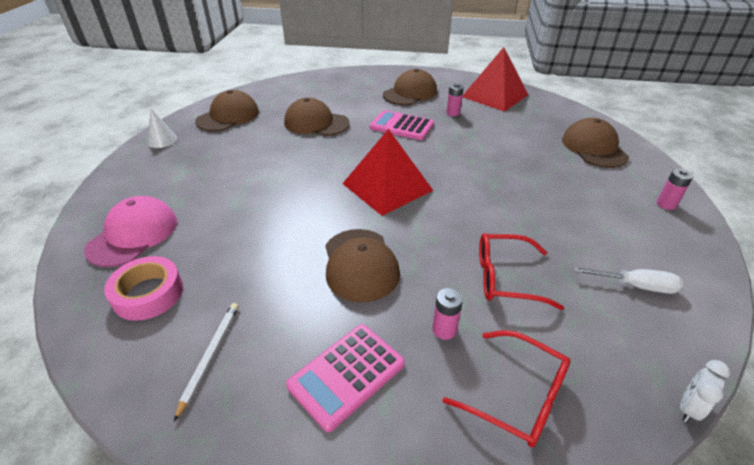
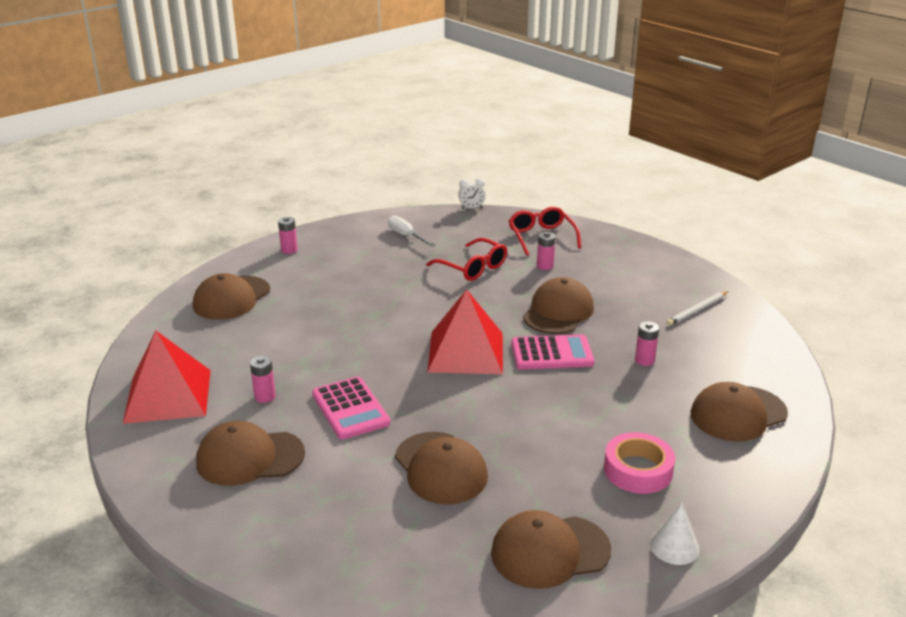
camera: 140 degrees left, 10 degrees down
(133, 235) = (738, 414): pink cap -> brown cap
(148, 294) = (732, 360): pink tape -> pink tape (638, 470)
(238, 249) = (644, 360): none -> pink battery
(346, 375) = (620, 274): pink calculator -> pink calculator (552, 353)

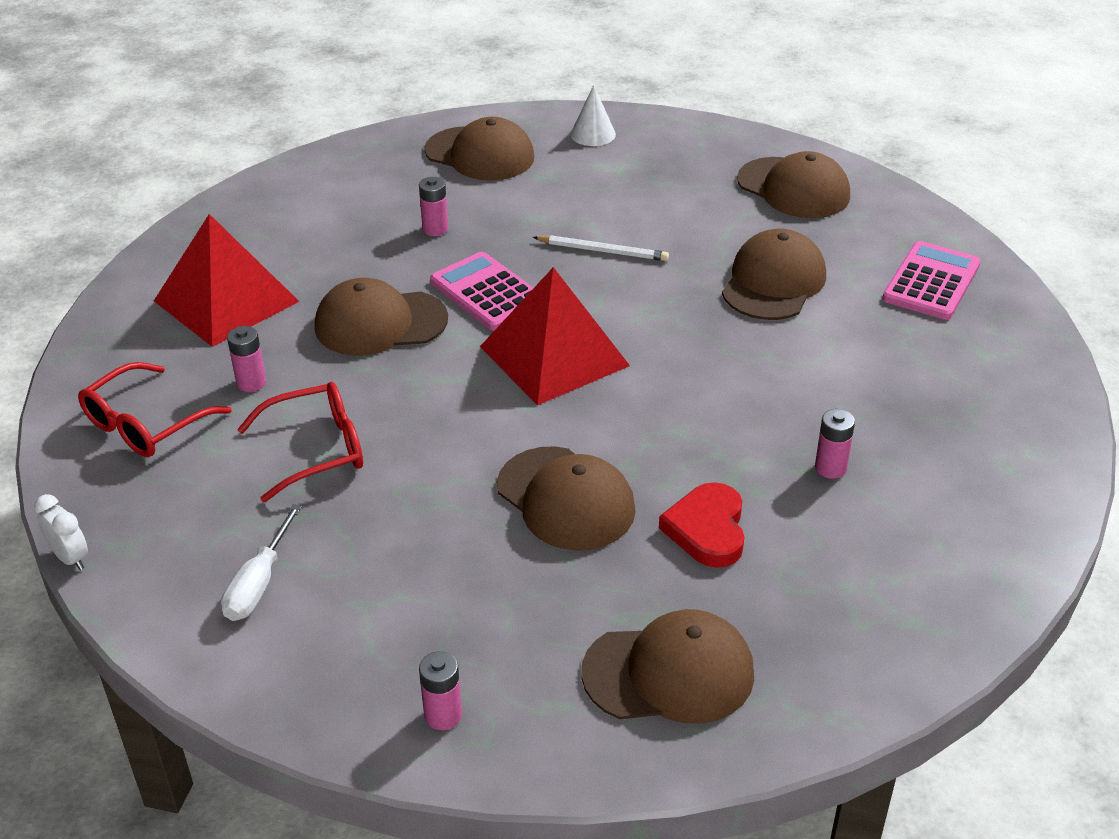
camera: 125 degrees left, 10 degrees up
(168, 395) = (938, 557): red pyramid -> red pyramid (226, 301)
(249, 458) = (929, 412): brown cap -> brown cap (566, 499)
(284, 340) = (707, 529): none -> red heart
(350, 409) = (764, 387): pink calculator -> pink calculator (931, 282)
(473, 268) = (317, 450): red glasses -> red glasses turned 60 degrees clockwise
(638, 470) = (634, 180): pink tape -> none
(674, 546) = (709, 139): white cone -> white cone (593, 134)
(697, 310) = (277, 226): white pencil -> white pencil (603, 251)

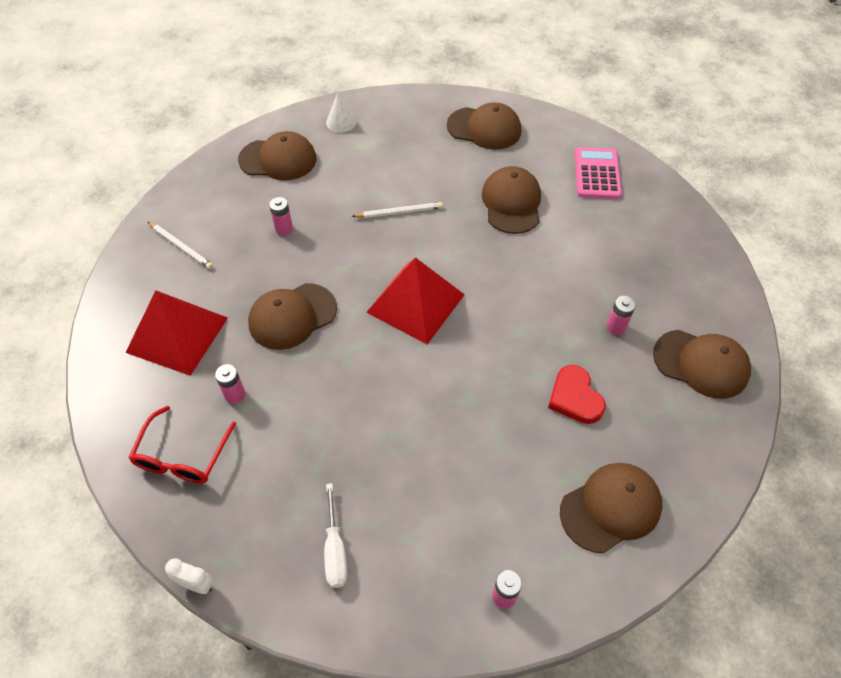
camera: 25 degrees left, 15 degrees up
(294, 213) = (181, 247): none -> white pencil
(317, 450) = (310, 431): red glasses -> none
(487, 293) = (347, 268): pink calculator -> none
(566, 499) = (484, 408): brown cap -> brown cap (701, 364)

